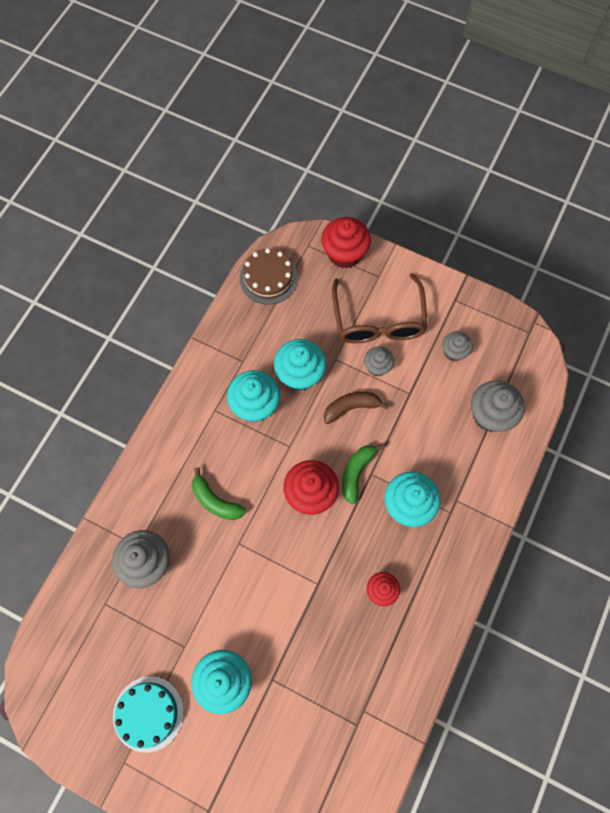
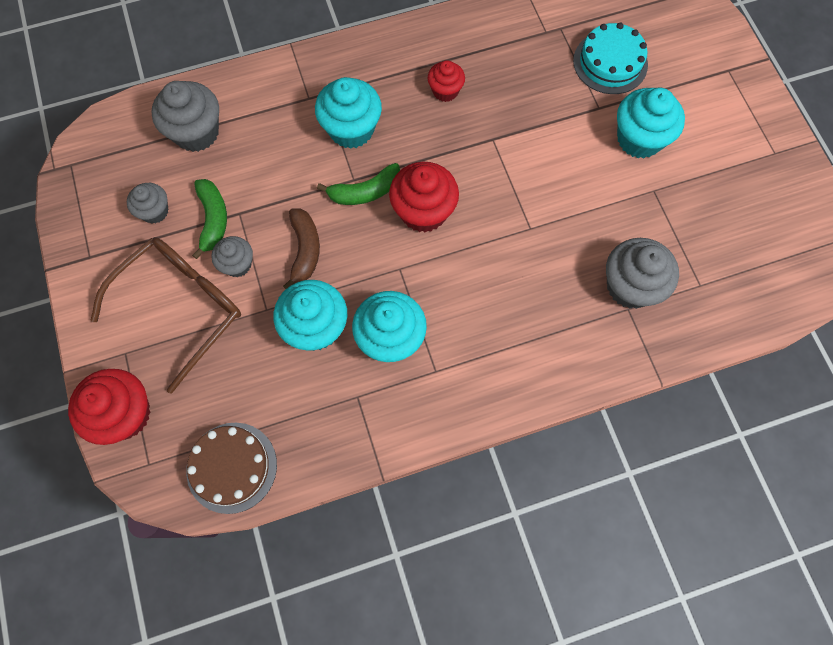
camera: 135 degrees left, 0 degrees up
(148, 713) = (726, 169): turquoise cake -> turquoise cake (610, 62)
(215, 501) = (517, 283): green banana -> green banana (213, 219)
(351, 407) = (305, 250): brown banana -> brown banana turned 120 degrees counterclockwise

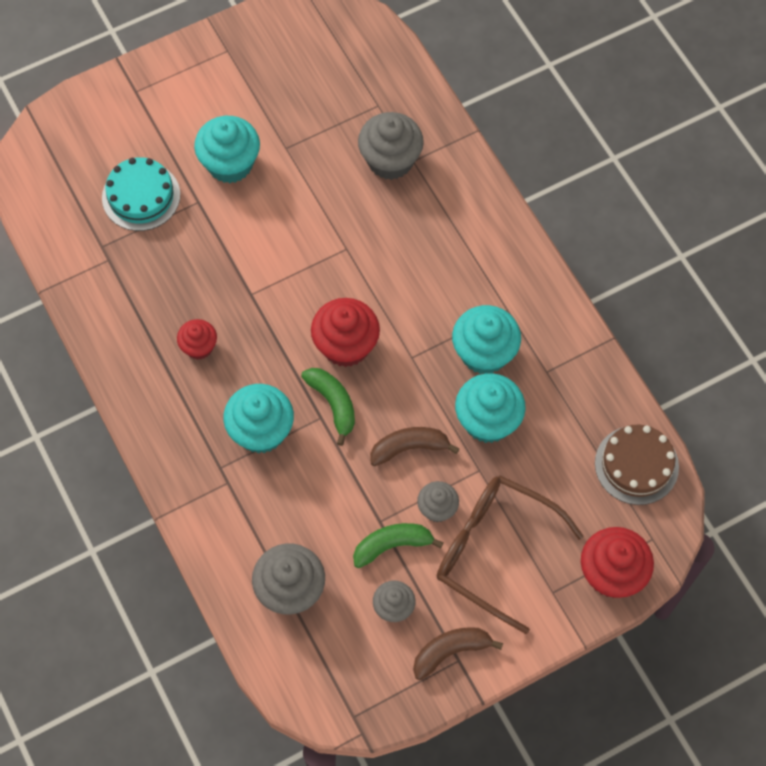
camera: 100 degrees left, 5 degrees down
(99, 251) = (450, 651): none -> brown banana

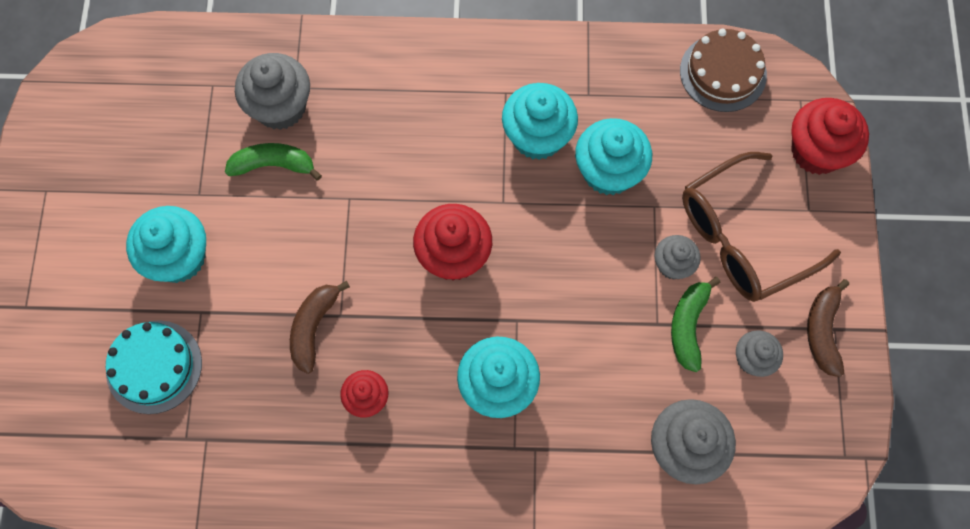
camera: 60 degrees left, 5 degrees up
(333, 404) = (509, 300): green banana -> green banana (273, 165)
(409, 448) = (596, 256): brown banana -> brown banana (313, 327)

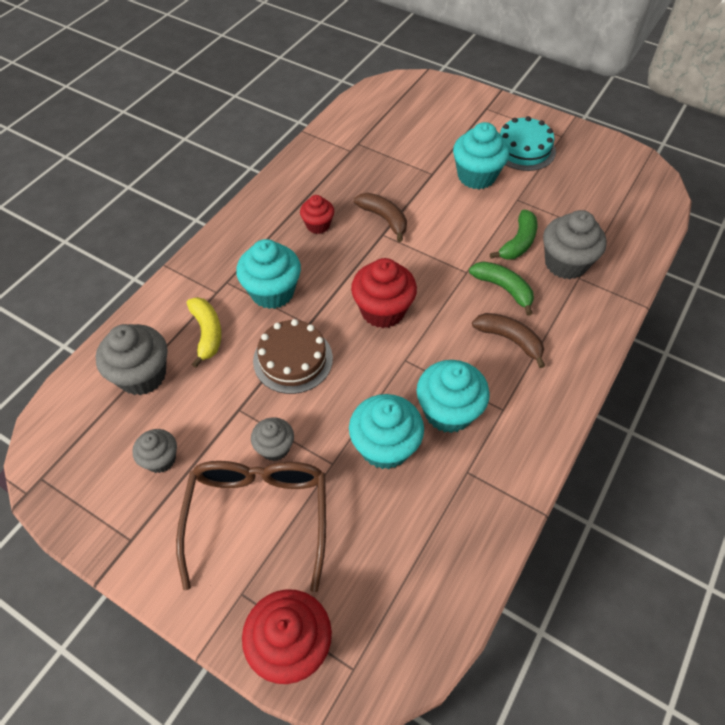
camera: 120 degrees right, 15 degrees down
(154, 366) = (411, 144): turquoise cake -> turquoise cake (523, 149)
(593, 418) = (207, 333): none -> yellow banana
(688, 326) = (220, 429): green banana -> green banana (503, 288)
(723, 73) = (426, 608): brown cake -> brown cake (293, 359)
(822, 331) = (137, 528): brown banana -> brown banana (510, 339)

